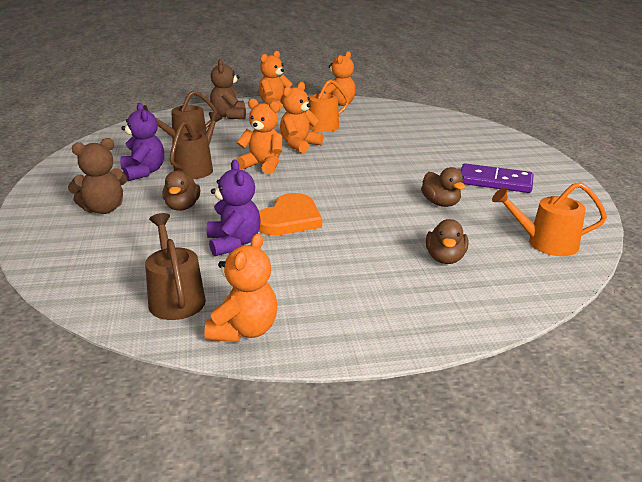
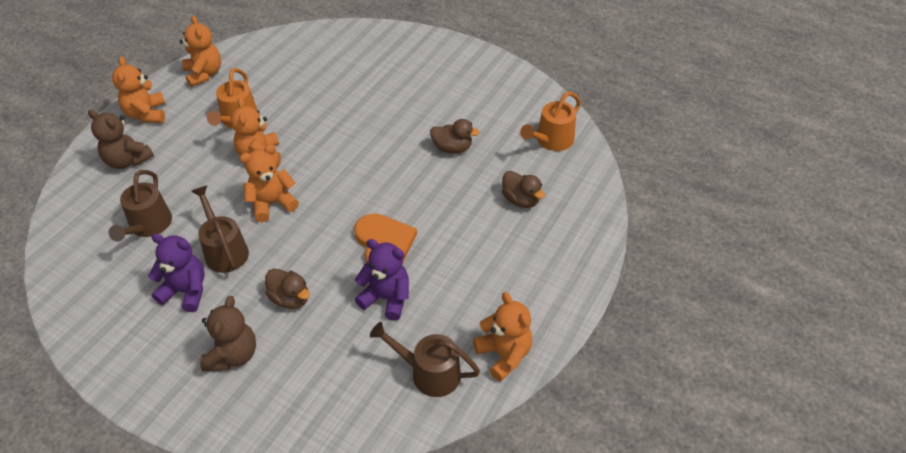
camera: 50 degrees left, 20 degrees up
(495, 182) = (454, 98): purple domino -> none

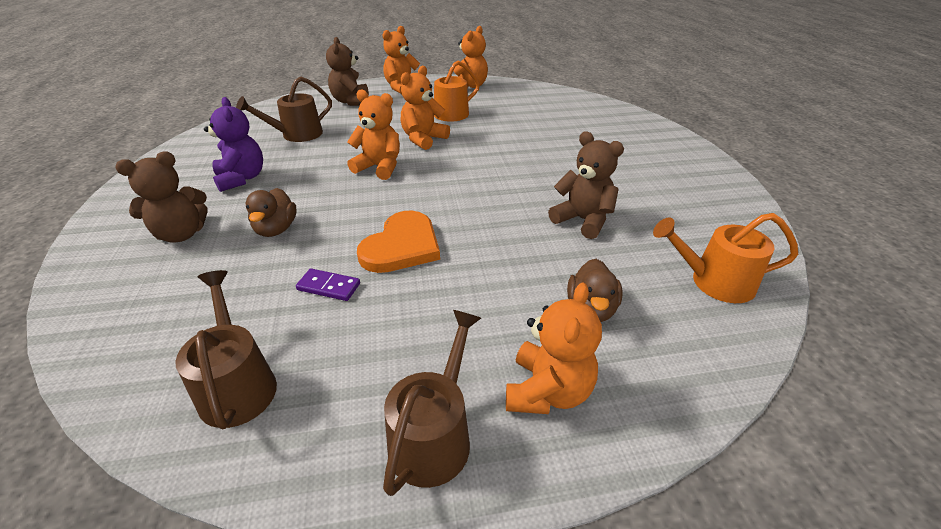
camera: 50 degrees right, 10 degrees down
(224, 250) = (303, 173): brown watering can -> brown watering can (434, 435)
(386, 298) = (329, 287): purple teddy bear -> purple domino
(452, 148) = (583, 220): brown duck -> brown teddy bear
(504, 354) = (319, 448): orange teddy bear -> orange teddy bear (547, 391)

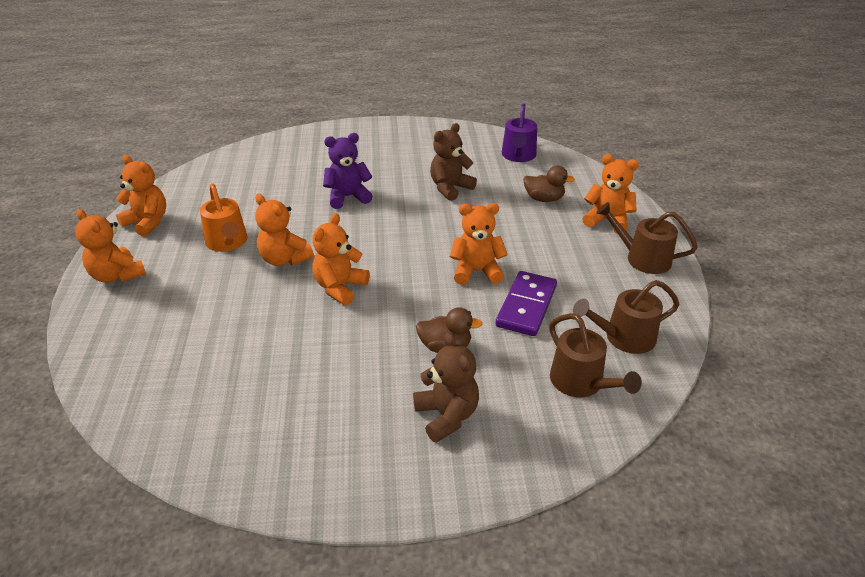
camera: 85 degrees left, 0 degrees up
(241, 178) = (336, 392): purple teddy bear -> purple teddy bear (348, 197)
(297, 135) = (229, 360): brown watering can -> brown watering can (581, 383)
(329, 287) = (526, 306): purple domino -> purple domino, size x1.86
(351, 101) = (139, 320): brown teddy bear -> none
(402, 246) = (476, 271): orange heart -> orange teddy bear
(714, 282) = (518, 156): orange watering can -> purple watering can

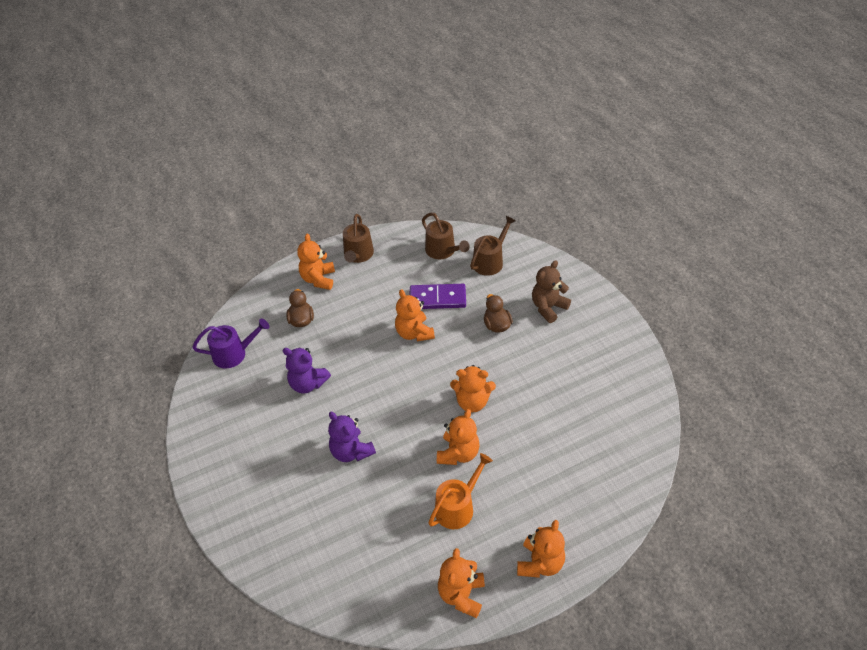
camera: 110 degrees left, 10 degrees up
(450, 188) = (308, 384): brown teddy bear -> purple teddy bear

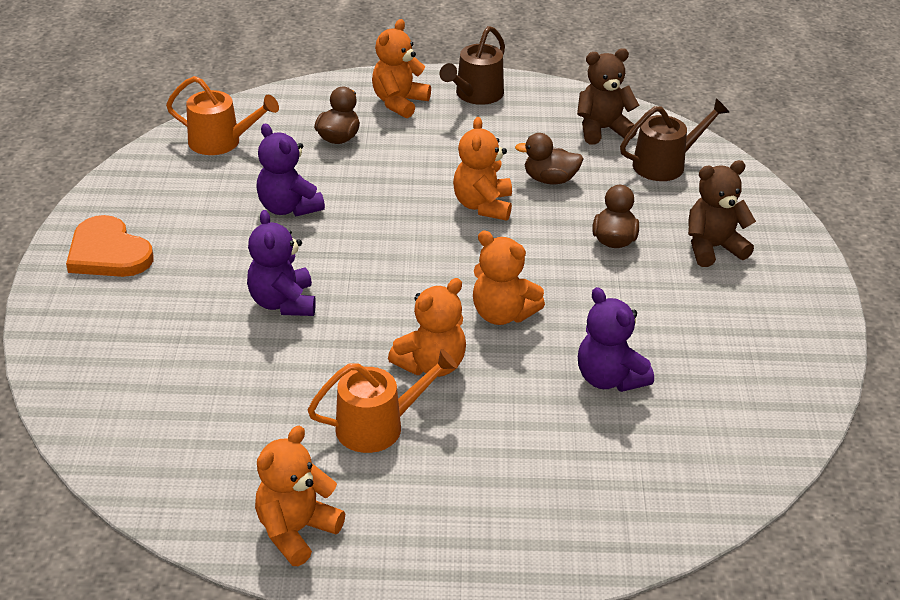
camera: 25 degrees right, 10 degrees down
(225, 465) = (108, 253): none -> orange heart
(234, 354) = (221, 142): purple watering can -> orange watering can
(437, 299) = (550, 180): purple domino -> brown duck
(443, 251) = (602, 130): brown watering can -> brown teddy bear
(540, 563) = (444, 546): orange teddy bear -> none
(551, 417) = (609, 379): none -> purple teddy bear

